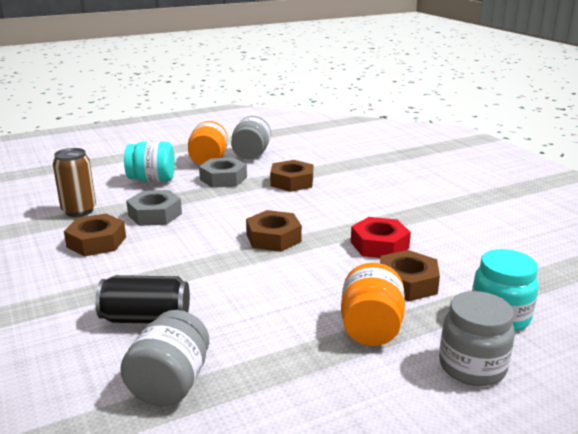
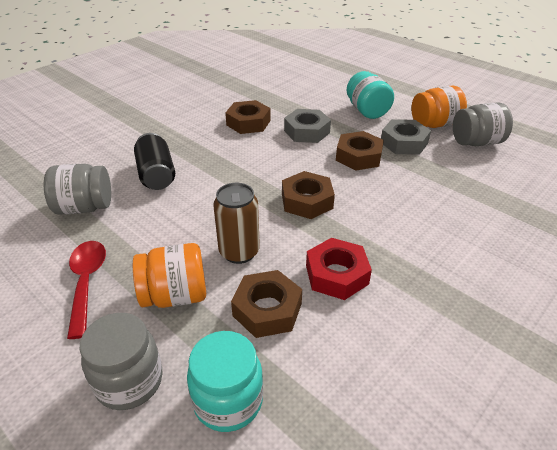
camera: 70 degrees right, 15 degrees up
(79, 211) = (289, 100): brown can -> brown can (239, 252)
(292, 182) = (436, 183): brown nut -> brown nut (358, 156)
(324, 388) = (87, 282): none -> red spoon

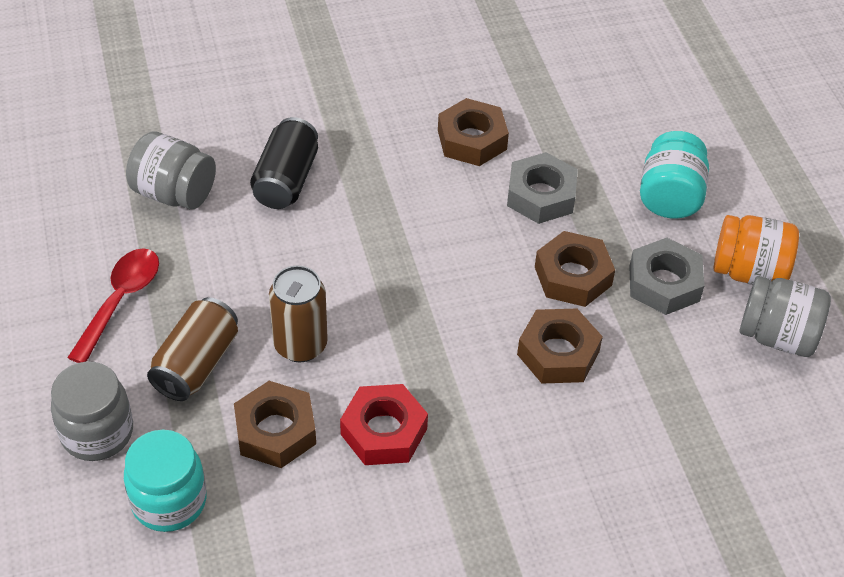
camera: 30 degrees right, 10 degrees up
(175, 295) = (196, 364): orange jar -> brown can
(307, 201) = (438, 314): brown nut -> brown nut (558, 353)

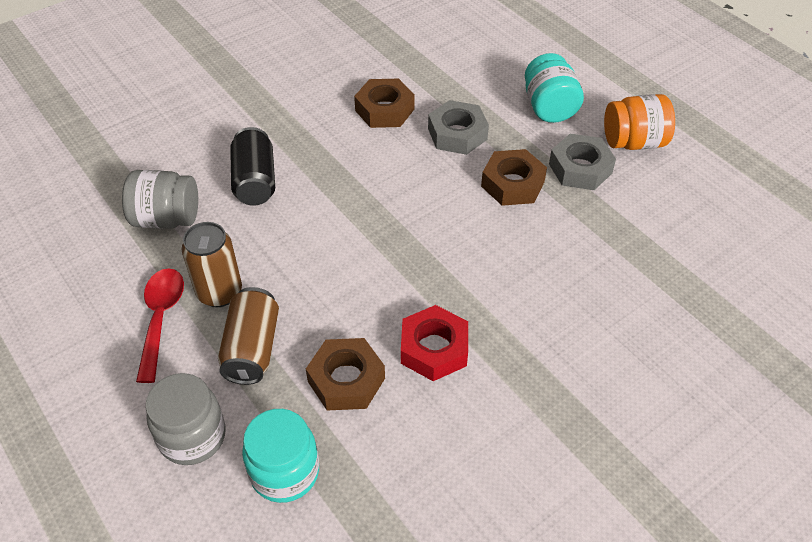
camera: 20 degrees left, 0 degrees up
(300, 345) = (331, 304): brown can -> brown can (219, 292)
(558, 353) = (533, 243): brown nut -> none
(777, 336) = (679, 180): grey jar -> none

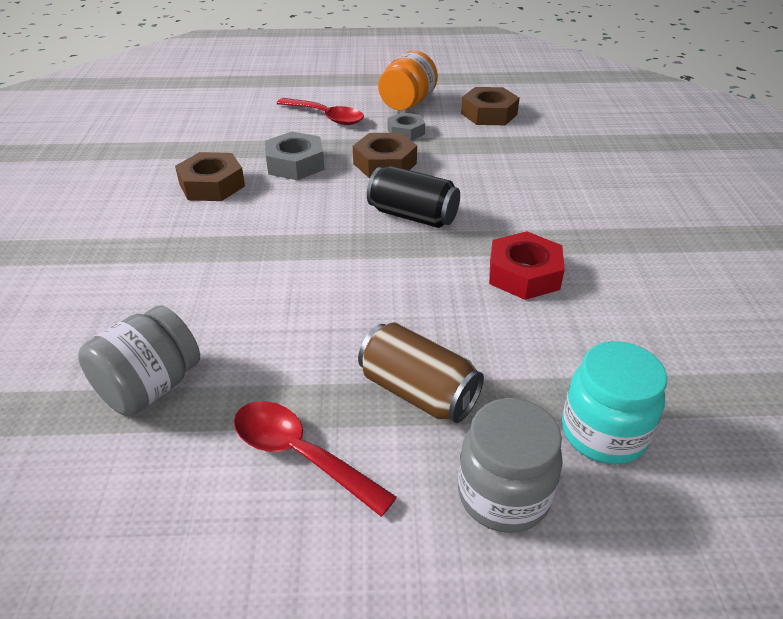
camera: 55 degrees left, 10 degrees down
(219, 292) = (314, 386): brown can -> none
(255, 181) = (188, 296): black can -> black can (413, 216)
(346, 380) = (517, 341): brown nut -> brown nut (489, 114)
(549, 107) = (326, 117): turquoise jar -> red spoon
(580, 168) = (406, 132): grey nut -> grey nut, size x0.66

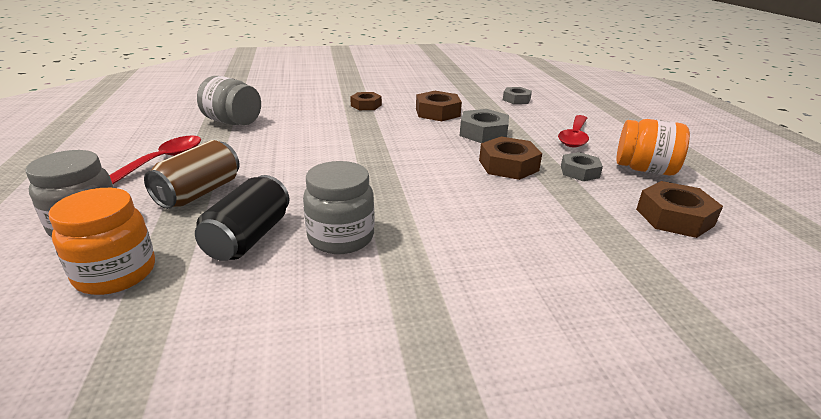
camera: 80 degrees right, 10 degrees down
(148, 241) = (366, 105): none -> brown nut
(196, 126) = (516, 99): none -> grey nut
(413, 216) = (424, 182): black can -> black can (248, 237)
(524, 274) = (341, 237): red nut -> grey jar
(603, 433) = (116, 273): turquoise jar -> orange jar

